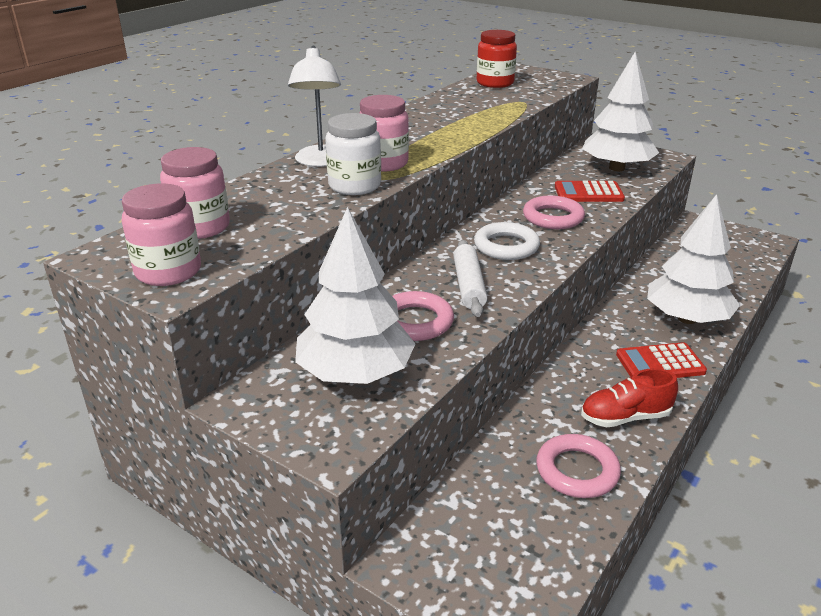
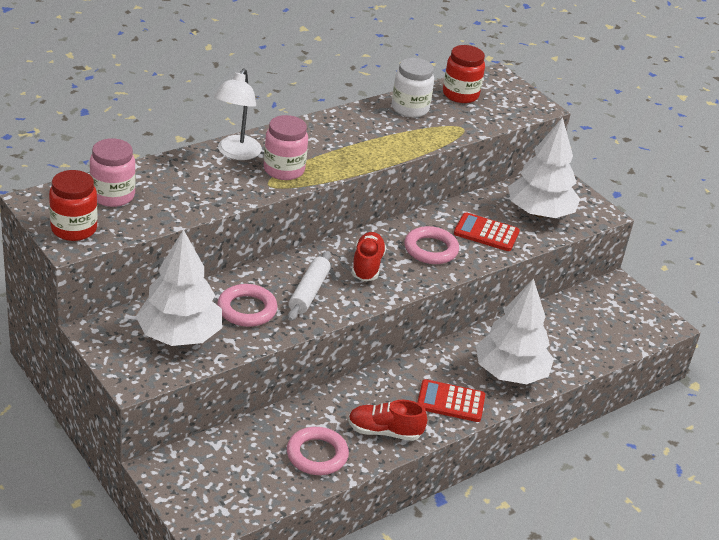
camera: 15 degrees right, 5 degrees up
(168, 272) = (74, 229): pink jar -> red jar
(354, 186) = (245, 188): white jar -> white jar (410, 109)
(506, 246) = (367, 266): white ring -> red shoe

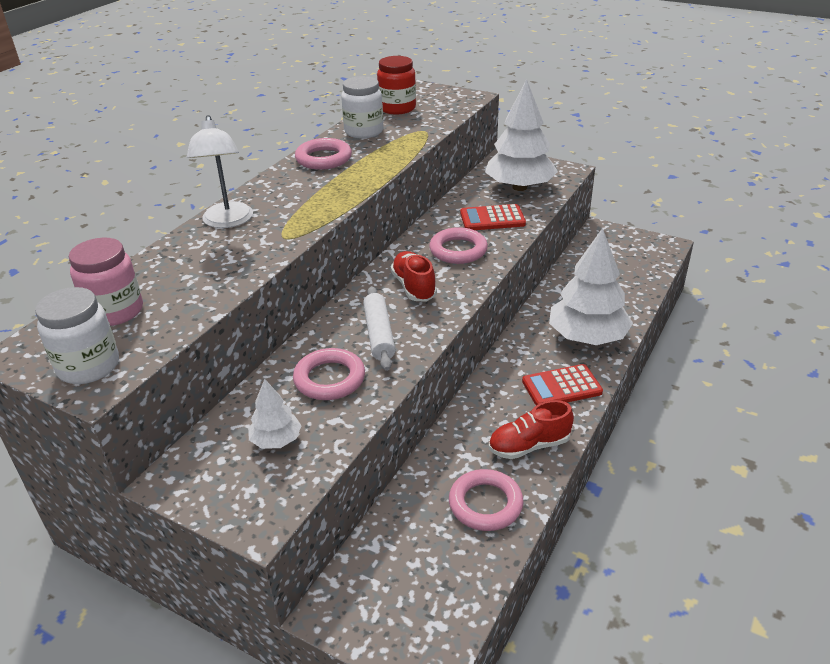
camera: 20 degrees left, 0 degrees up
(74, 229) = (88, 366): red jar -> white jar
(179, 335) = (276, 440): white tree -> white tree, size x0.49
(284, 170) = (289, 219): pink jar -> none
(354, 123) = (323, 159): none -> pink ring

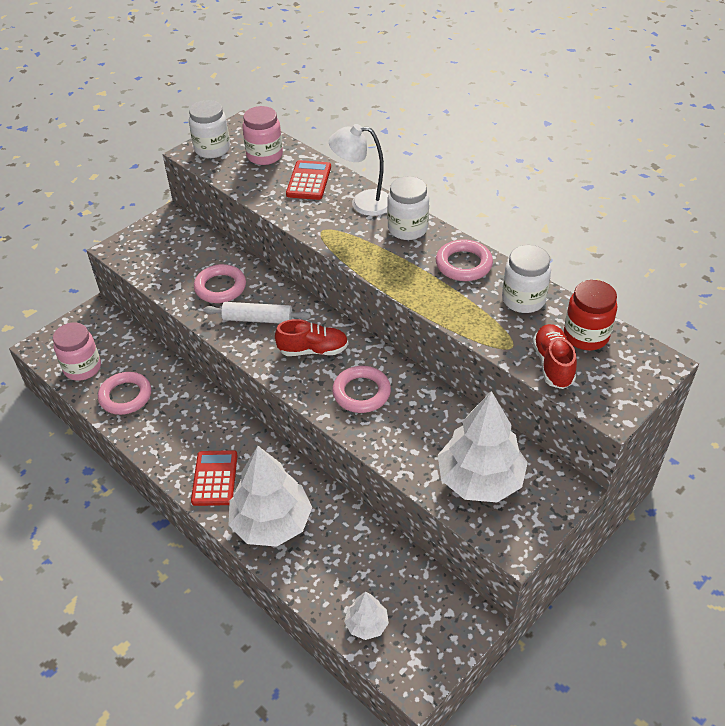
camera: 105 degrees right, 10 degrees up
(273, 191) = (407, 229): none -> white jar
(276, 440) = (175, 258): white tree -> white tree (366, 624)
(454, 576) = (82, 368): none -> pink jar
(492, 219) = (413, 434): red calculator -> red calculator (309, 181)
(529, 446) = (163, 435): red shoe -> red shoe (553, 364)

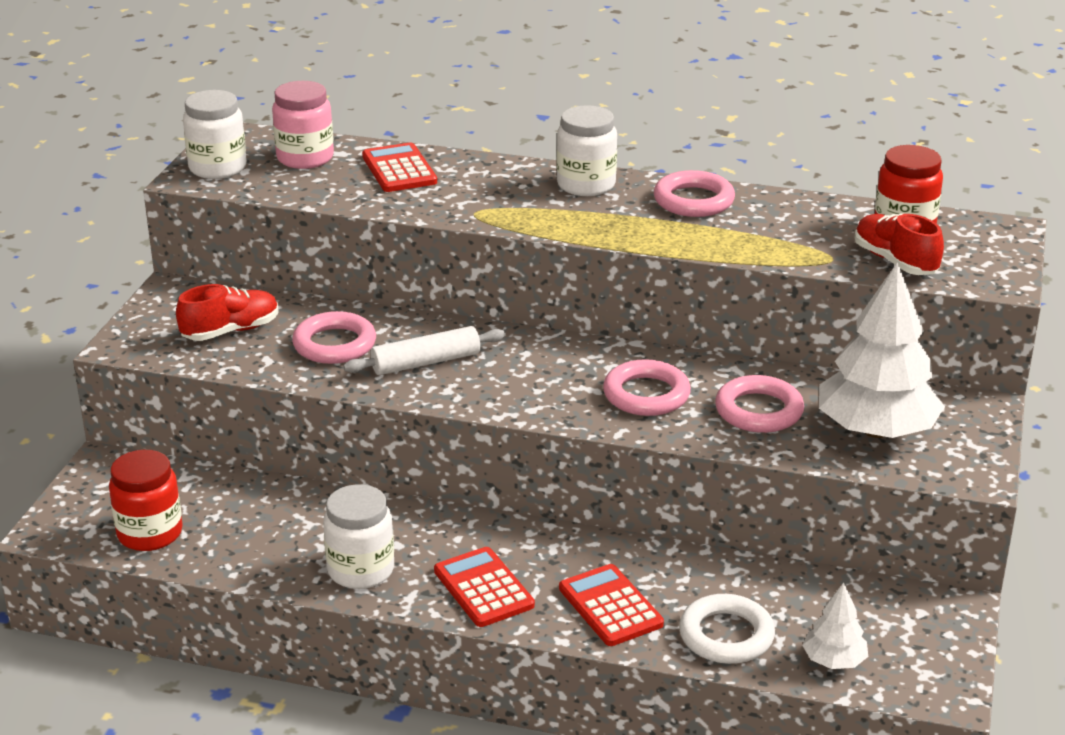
camera: 30 degrees left, 15 degrees down
(82, 368) = (150, 533): pink jar -> red jar
(125, 396) = (254, 544): pink ring -> pink ring (759, 411)
(271, 523) = (610, 606): white tree -> red calculator
(313, 350) = (537, 372): red shoe -> red shoe (231, 331)
(319, 575) = (726, 635): none -> white ring
(363, 203) = (499, 174): white lamp -> none
(523, 299) = (800, 214): white jar -> white jar (361, 570)

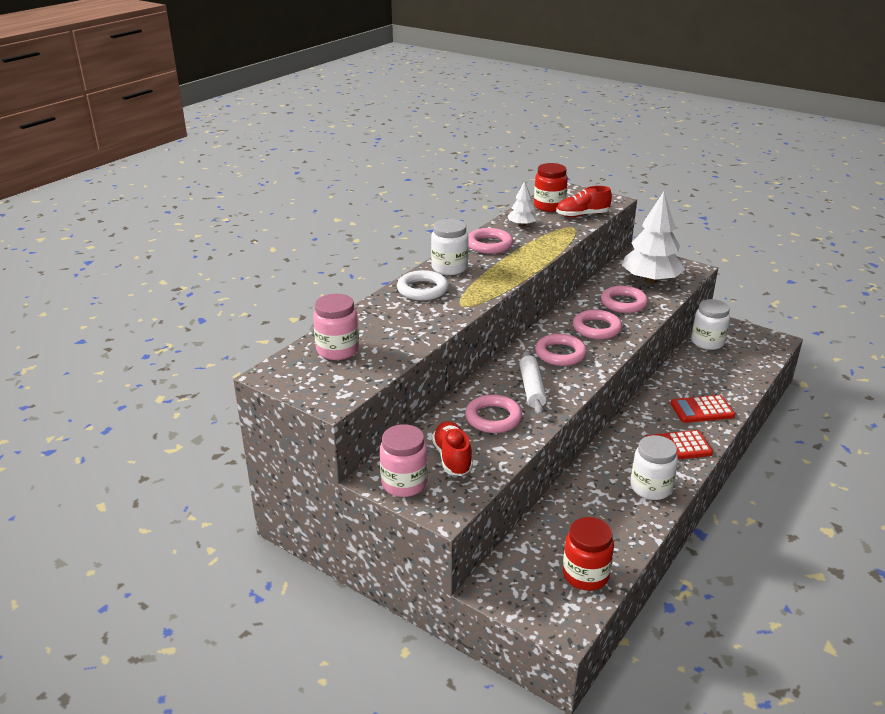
camera: 70 degrees left, 0 degrees up
(167, 309) = (404, 483): none -> pink jar
(218, 168) = (324, 387): white jar -> white jar (707, 342)
(399, 169) = (383, 319): red calculator -> none
(540, 372) = (560, 354): none -> pink ring
(726, 635) = (730, 383): white ring -> white ring (422, 290)
(834, 661) = (753, 360): white tree -> white tree (522, 225)

